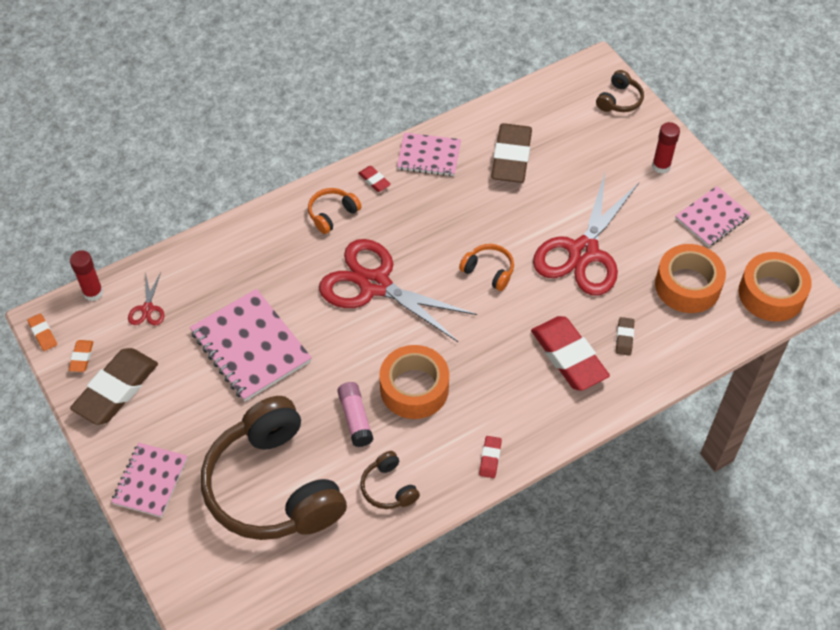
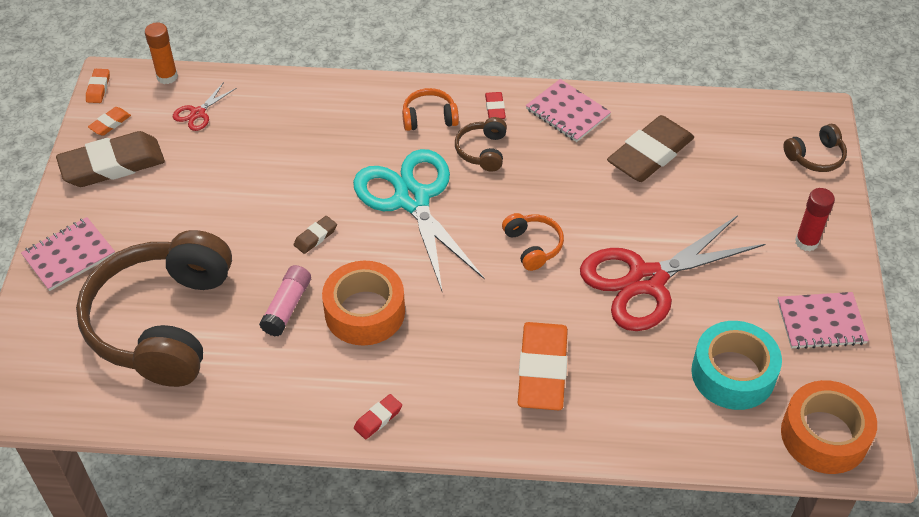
camera: 35 degrees right, 5 degrees down
(93, 293) = (167, 77): red glue stick -> orange glue stick
(251, 347) = (253, 192): pink notebook -> none
(375, 285) = (412, 199): red scissors -> turquoise scissors
(388, 488) = (260, 386): brown headphones -> brown headphones (482, 151)
(569, 357) = (542, 370): red eraser -> orange eraser
(624, 338) = (617, 386): brown eraser -> brown eraser (315, 237)
(687, 285) = (733, 374): orange tape -> turquoise tape

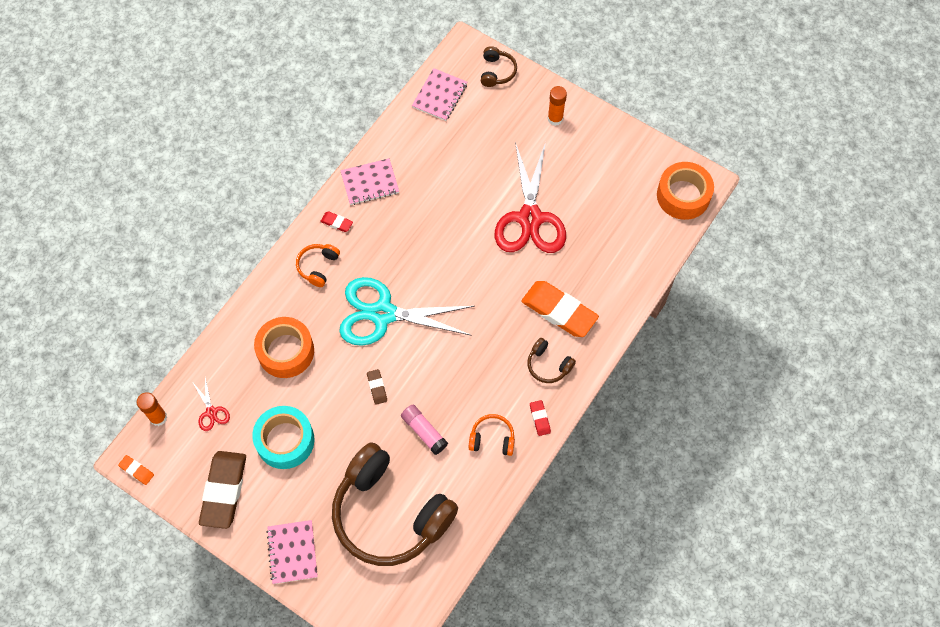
camera: 60 degrees left, 15 degrees up
(110, 123) = (180, 476): orange eraser -> none
(364, 312) = (456, 387): orange tape -> orange tape (286, 351)
(482, 151) = (369, 250): brown headphones -> brown headphones (548, 365)
(533, 246) = (465, 265): orange headphones -> orange headphones (492, 439)
(650, 154) = (436, 158): brown eraser -> none
(733, 374) = (620, 214): turquoise tape -> turquoise tape (285, 440)
(806, 242) = (555, 119): red glue stick -> orange glue stick
(821, 322) = (613, 149): pink notebook -> pink notebook (439, 96)

